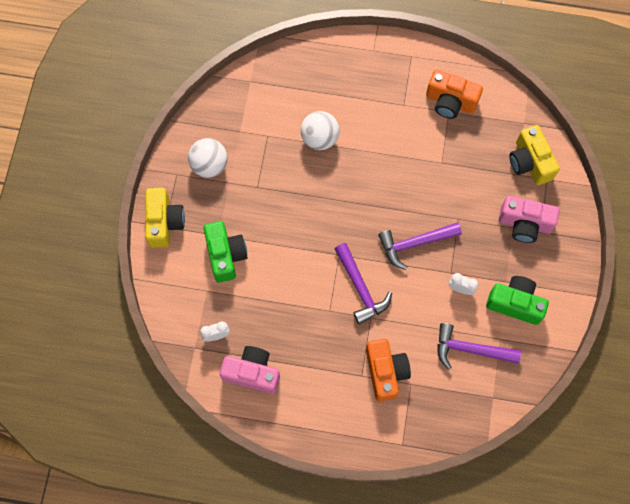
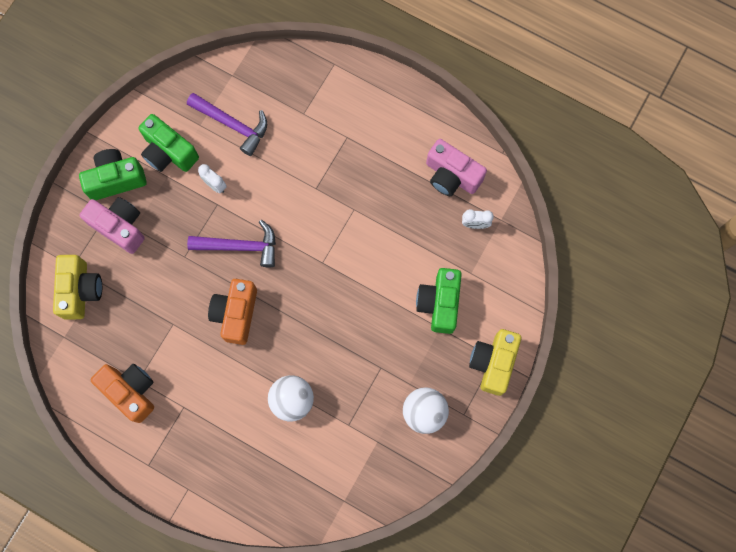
camera: 160 degrees left, 5 degrees up
(360, 288) = (314, 220): purple hammer -> none
(385, 372) = (323, 132): orange camera -> orange camera (236, 314)
(548, 263) = (116, 179): none -> green camera

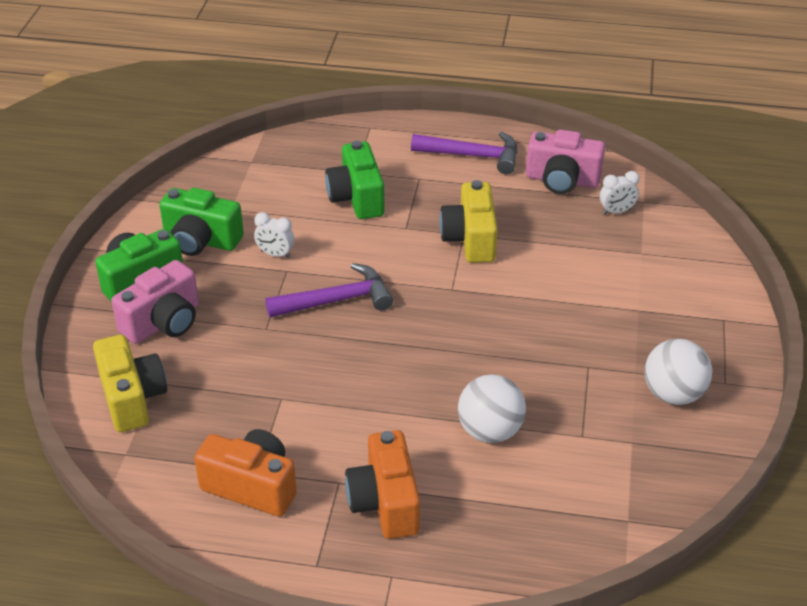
camera: 20 degrees left, 35 degrees down
(120, 227) = (163, 322): pink camera -> pink camera turned 120 degrees clockwise
(232, 125) = (272, 199): purple hammer -> purple hammer (472, 156)
(236, 314) = (364, 365): orange camera -> orange camera (385, 502)
(439, 303) = (622, 288): green camera -> green camera (357, 198)
(493, 363) = (725, 324): yellow camera -> yellow camera (470, 239)

